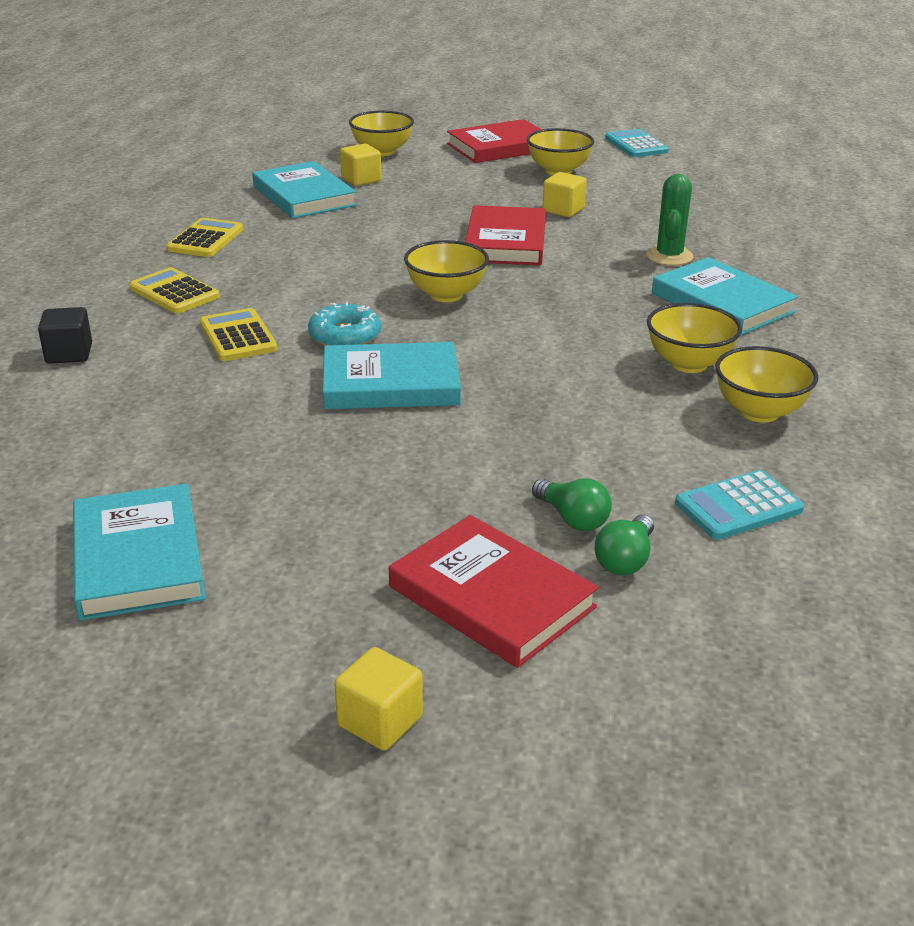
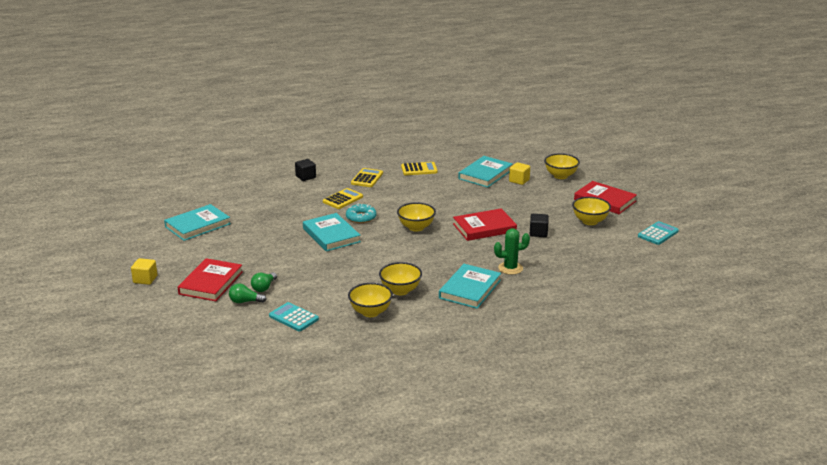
camera: 65 degrees right, 5 degrees down
(563, 210) = (538, 233): yellow cube -> black cube

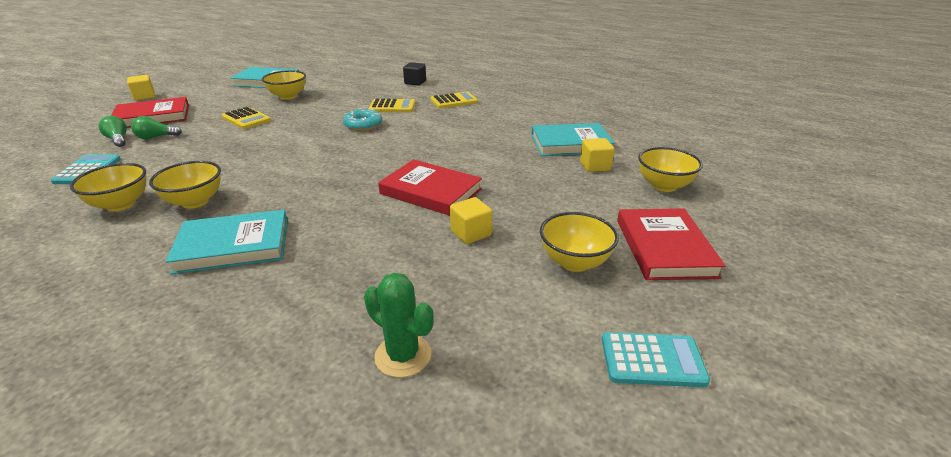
camera: 50 degrees right, 5 degrees up
(331, 235) = (305, 126): turquoise book -> none
(416, 227) = (376, 155): yellow bowl -> yellow bowl (288, 96)
(419, 169) = (515, 113): yellow calculator -> yellow calculator (246, 119)
(510, 268) = (330, 253): green cactus -> green cactus (403, 356)
(538, 233) = (471, 233): black cube -> yellow cube

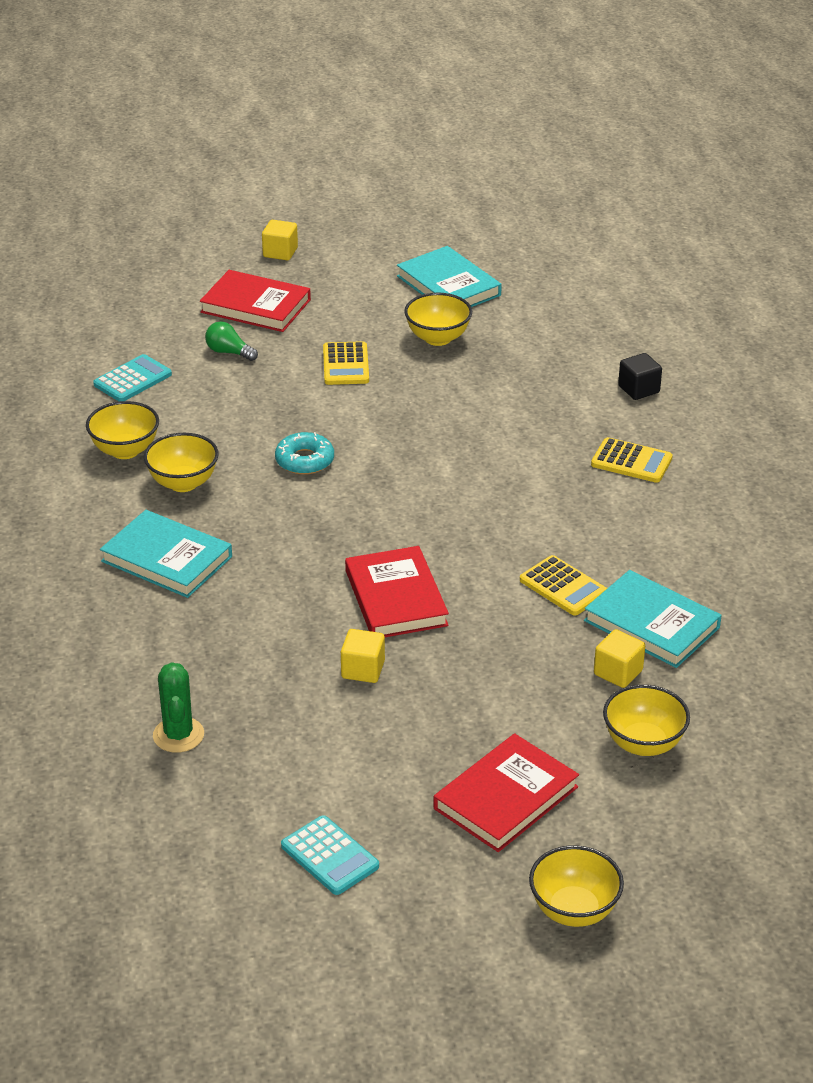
camera: 45 degrees right, 5 degrees up
(118, 140) = (192, 337): green light bulb -> none
(363, 125) = (458, 450): turquoise donut -> turquoise donut (304, 460)
(392, 107) = (537, 431): yellow calculator -> yellow calculator (563, 587)
(574, 262) = (404, 755): yellow bowl -> yellow bowl (574, 910)

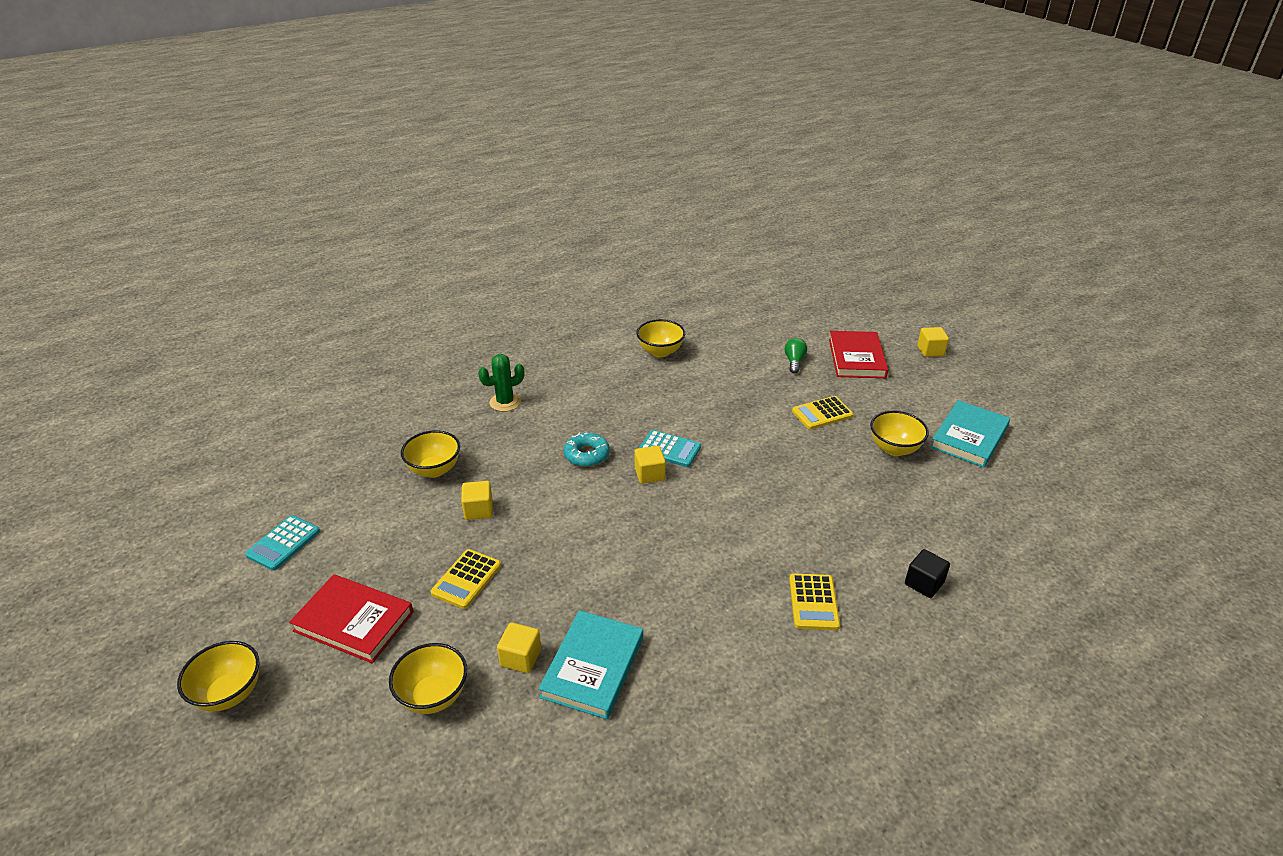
camera: 70 degrees right, 0 degrees up
(132, 379) = (735, 334): turquoise calculator -> turquoise calculator (669, 449)
(167, 559) = (560, 396): turquoise book -> none
(178, 735) = (391, 447): green cactus -> green cactus (505, 402)
(183, 483) = (641, 382): yellow bowl -> yellow bowl (434, 470)
(304, 460) = (696, 424): turquoise donut -> turquoise donut (587, 455)
(377, 519) = (649, 474): none -> yellow cube
(395, 598) = (564, 506): red book -> none
(563, 587) = (618, 596): yellow calculator -> yellow calculator (466, 579)

